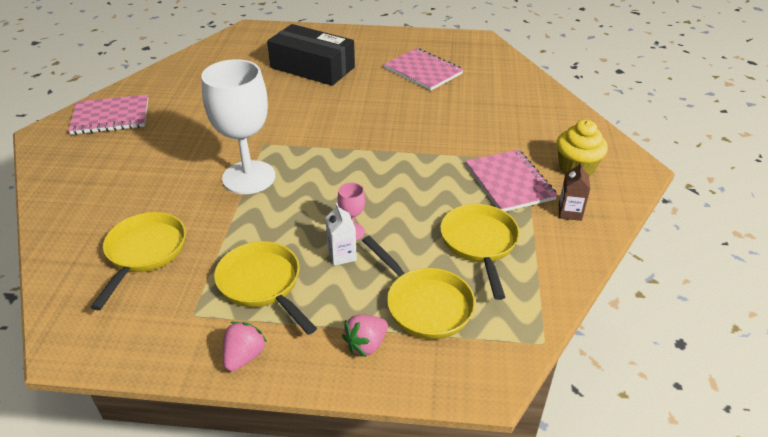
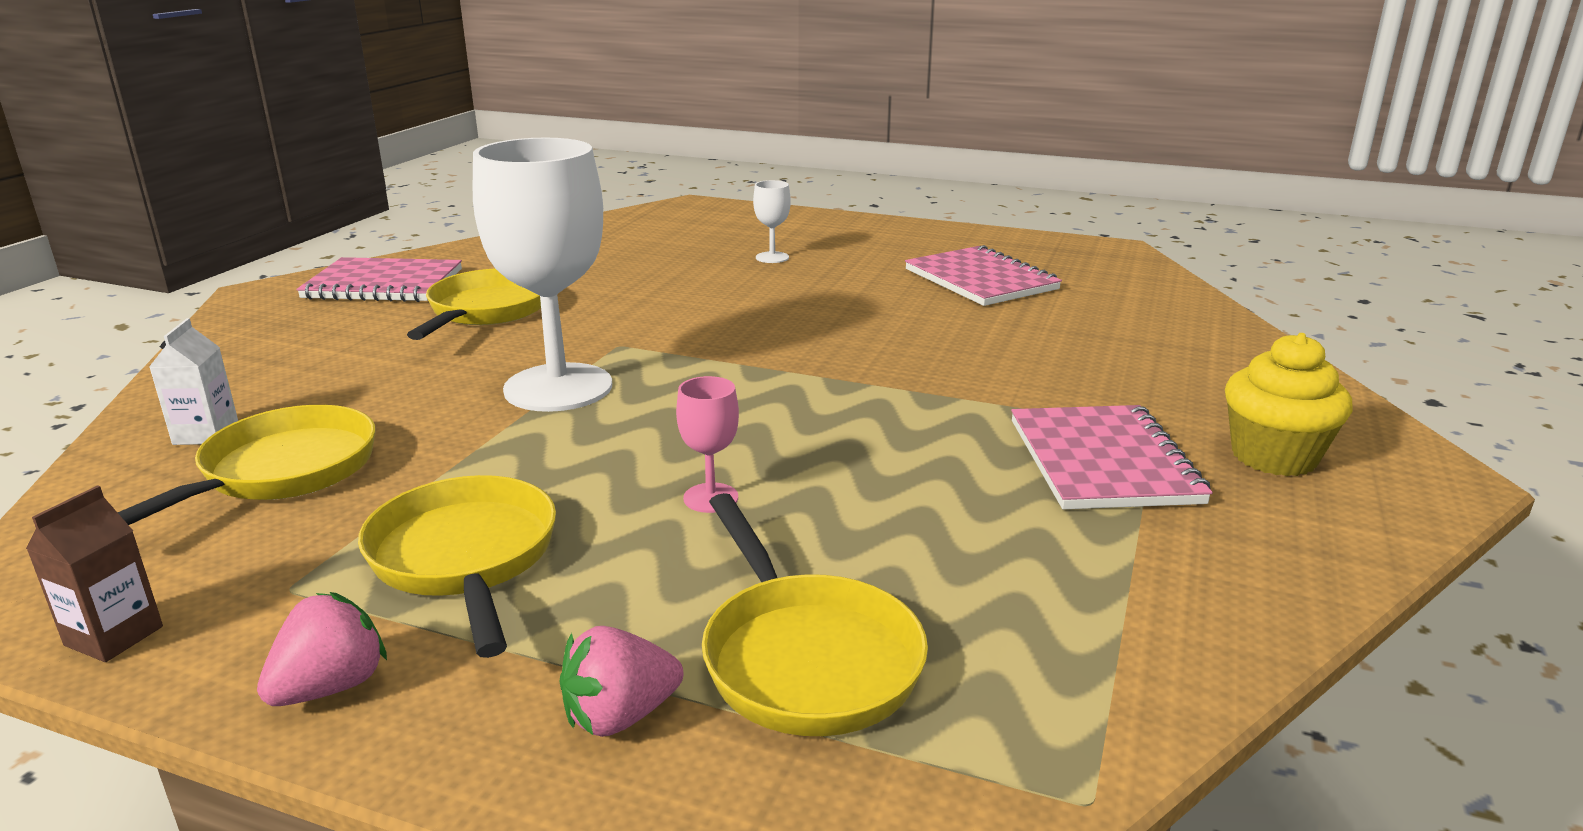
camera: 15 degrees right, 15 degrees down
(312, 67) = (772, 257): black box -> white goblet
(342, 255) = (665, 534): white carton -> white carton (206, 434)
(479, 243) = (991, 560): yellow pan -> yellow pan (486, 311)
(570, 212) = (1238, 533): brown carton -> brown carton (114, 636)

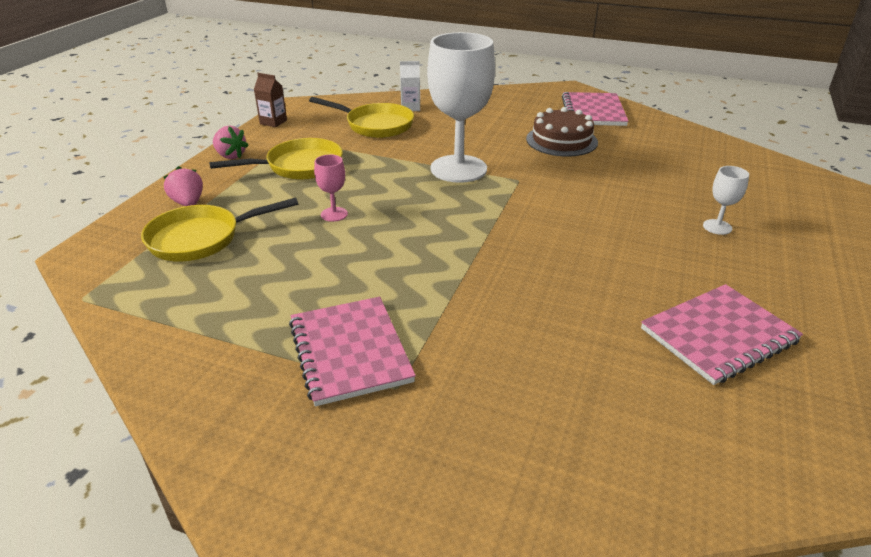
camera: 90 degrees right, 10 degrees up
(486, 311) = (561, 140): yellow pan -> brown cake
(1103, 461) = (350, 351): pink notebook -> pink notebook turned 75 degrees clockwise
(1274, 456) = (343, 448): yellow cupcake -> none

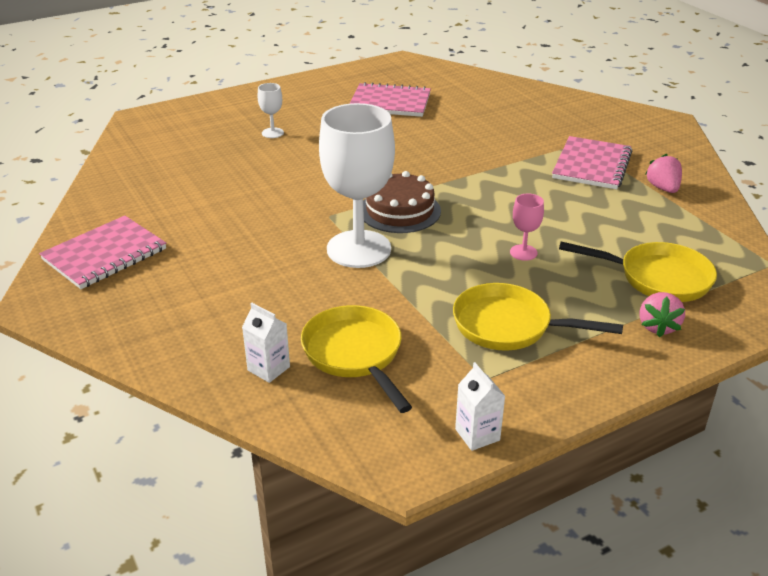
camera: 140 degrees left, 0 degrees up
(230, 156) = (578, 384): pink strawberry -> pink strawberry (663, 188)
(273, 122) = (477, 435): brown carton -> white carton
(561, 140) = (214, 236): brown cake -> brown cake (399, 210)

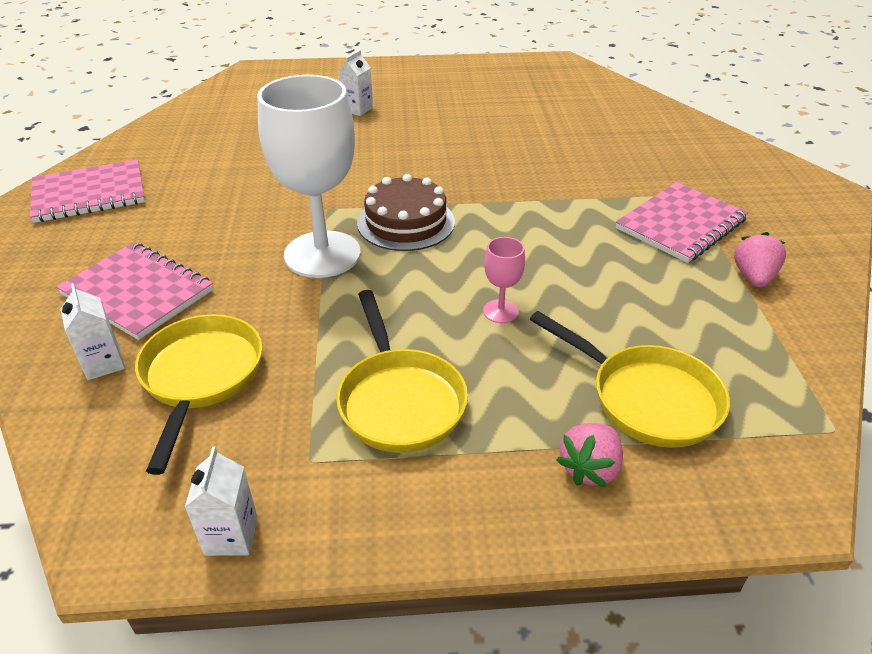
camera: 25 degrees right, 5 degrees up
(272, 133) = (357, 109): white goblet -> white carton
(390, 103) = (505, 102): pink notebook -> pink notebook (137, 292)
(508, 326) = (399, 401): yellow pan -> yellow pan turned 150 degrees counterclockwise

